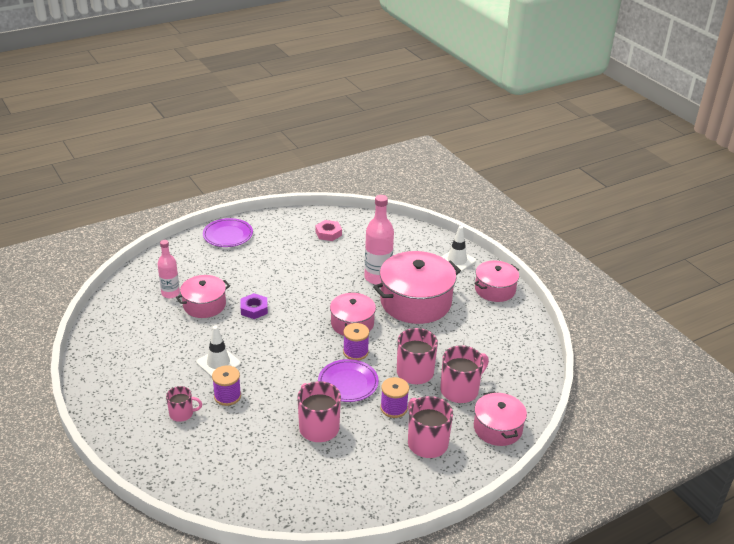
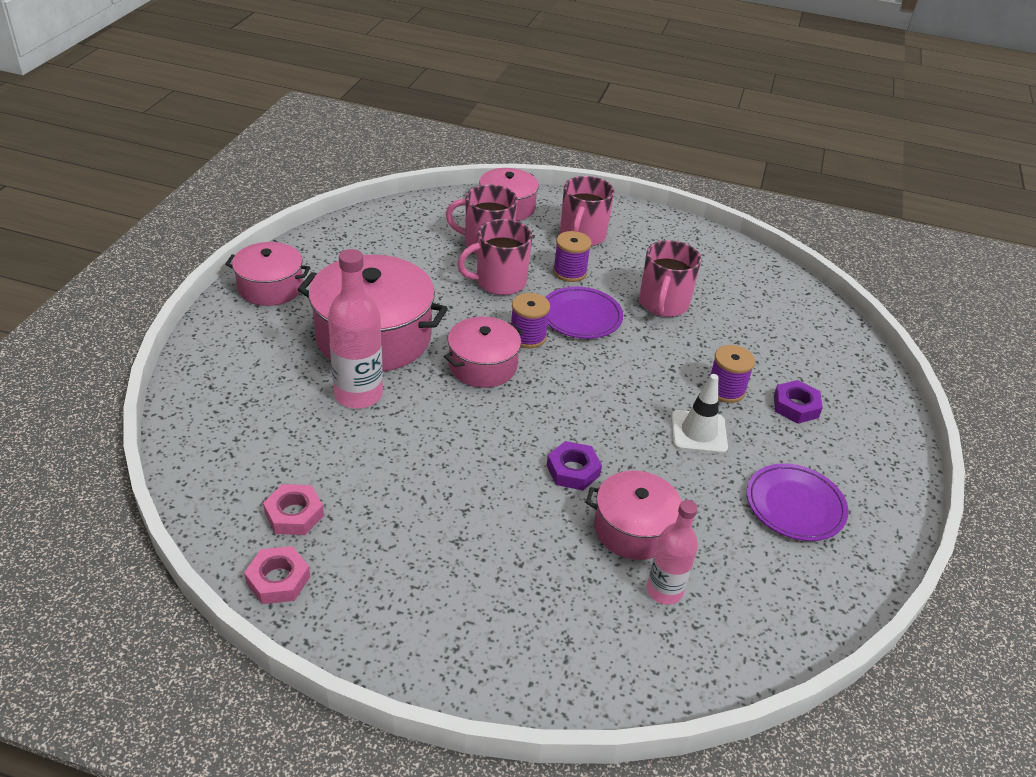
camera: 135 degrees left, 5 degrees up
(182, 414) = (795, 406): pink mug -> purple nut
(228, 235) = (443, 648): purple plate -> purple plate (795, 506)
(303, 218) = (278, 580): none -> pink nut
(457, 261) = (233, 343): white traffic cone -> none

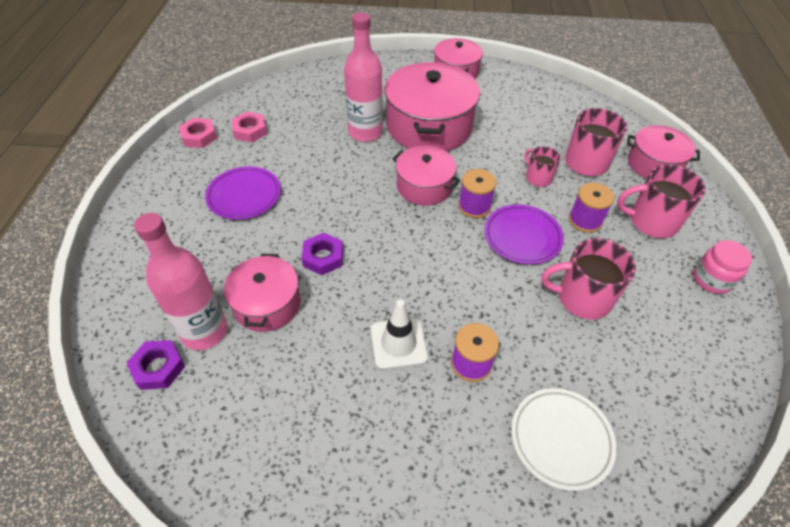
camera: 80 degrees right, 10 degrees up
(499, 282) = (538, 178): pink mug -> pink mug, size x0.59
(655, 231) = (711, 280): none -> pink jar
(664, 591) = (204, 331): pink bottle -> pink bottle, size x1.54
(795, 406) = (474, 435): purple nut -> purple nut (158, 368)
(795, 506) = (320, 435): purple plate -> purple plate (244, 196)
(799, 359) = (561, 439): none -> white plate

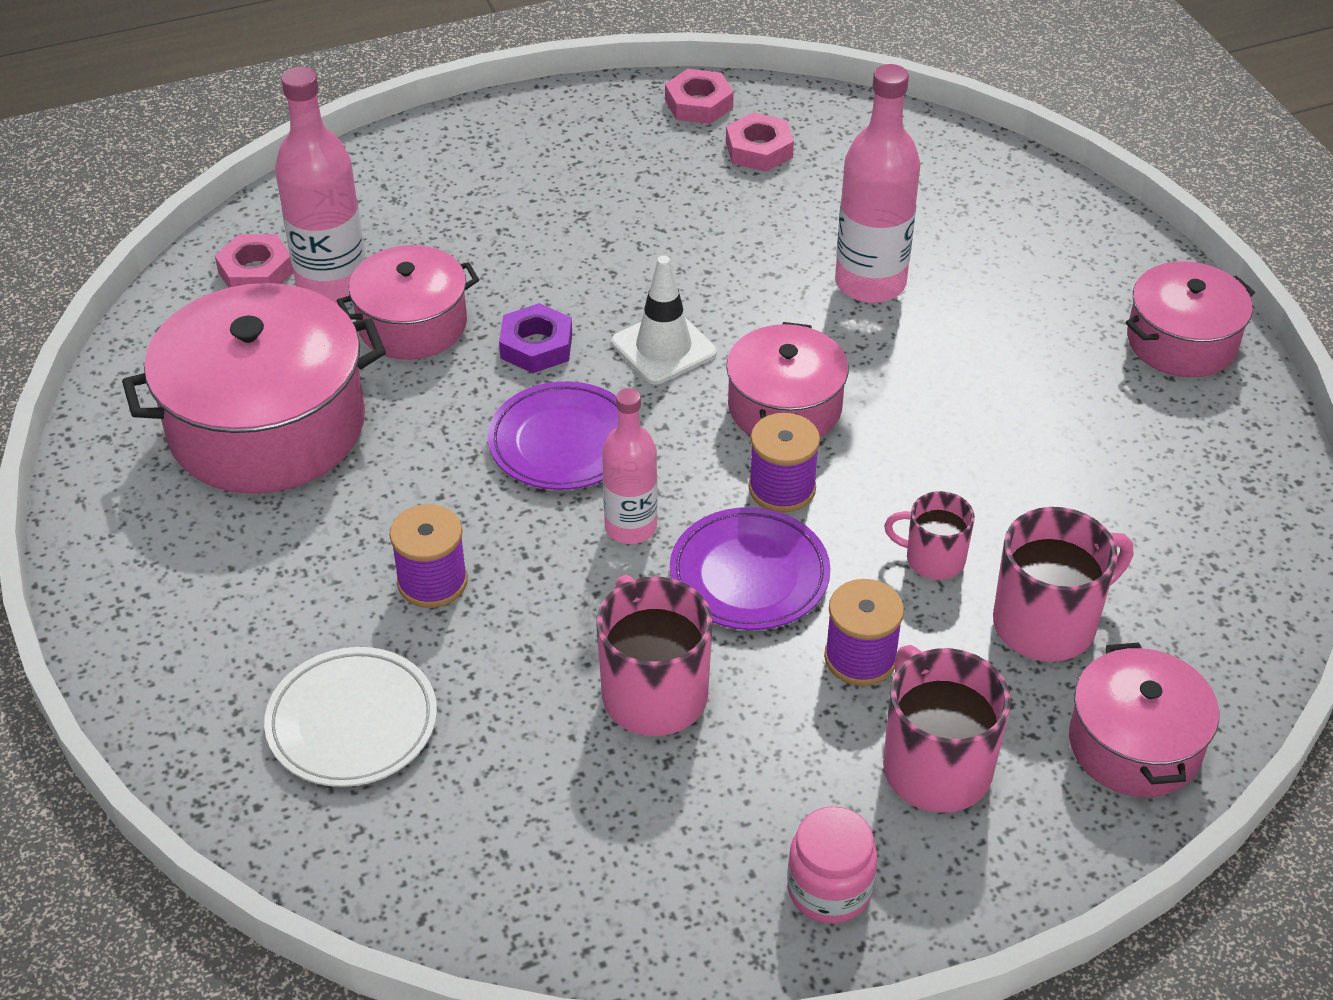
camera: 65 degrees right, 5 degrees down
(158, 368) = (256, 272): purple nut -> pink nut
(244, 196) = (604, 210): purple plate -> purple plate (563, 442)
(398, 343) = (423, 488): white traffic cone -> white traffic cone (663, 348)
(429, 126) = (962, 359): pink pot -> pink pot (267, 426)
(472, 267) = (630, 527): none -> pink bottle
(538, 178) = (933, 558): pink mug -> pink mug turned 105 degrees counterclockwise

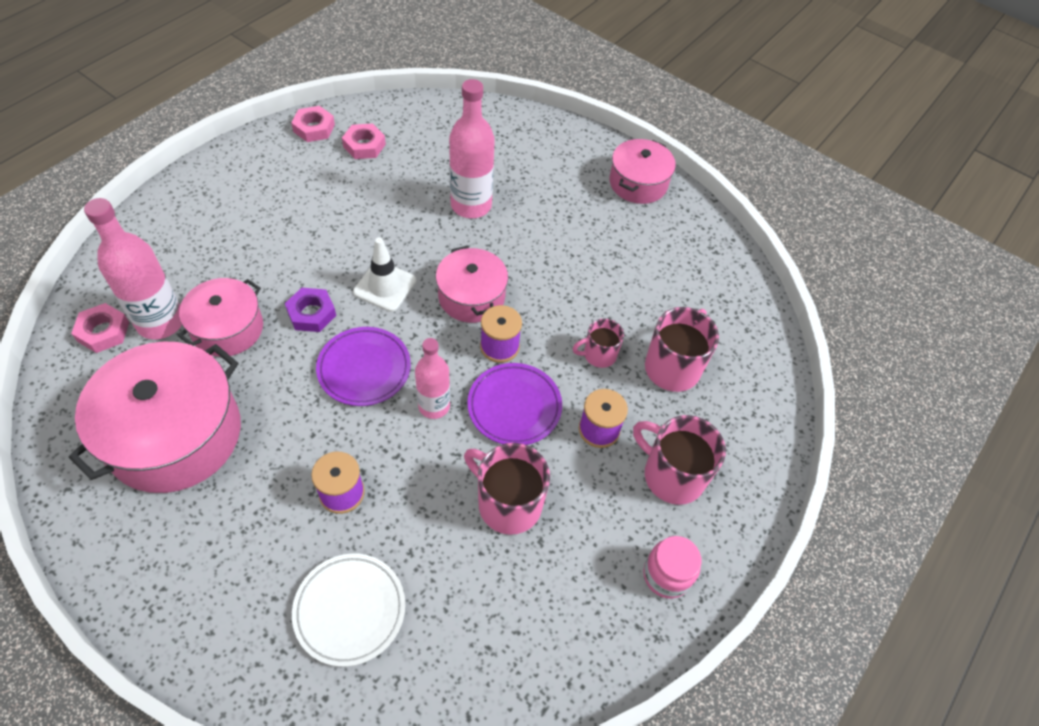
camera: 35 degrees left, 10 degrees up
(1135, 744) = (751, 416): pink pot -> none

